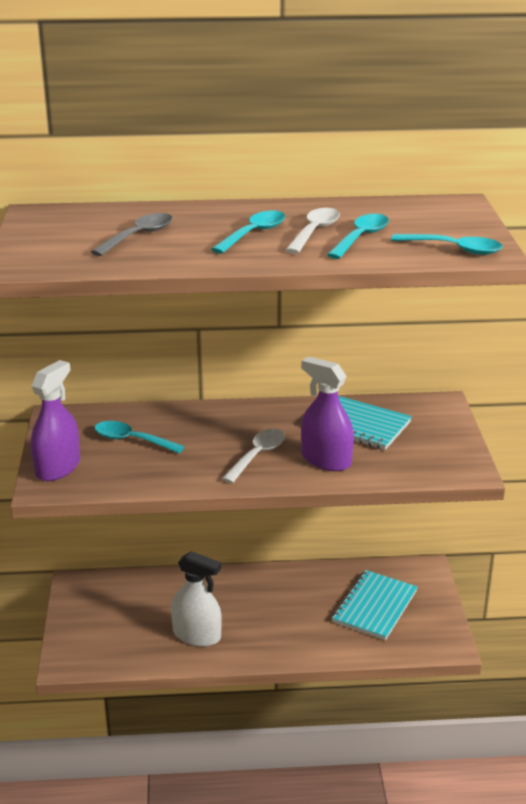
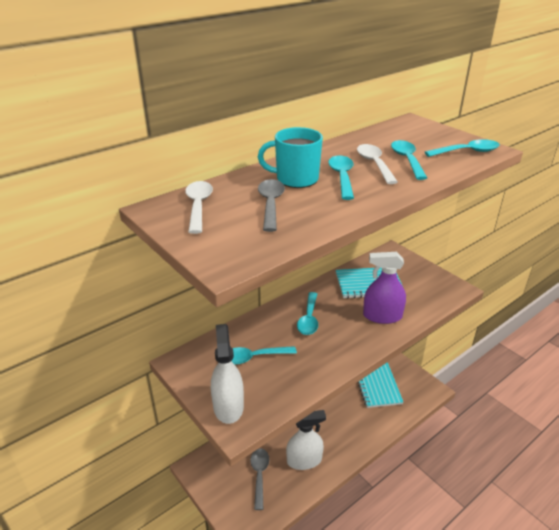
camera: 35 degrees left, 5 degrees up
(58, 467) = (228, 406): purple spray bottle -> white spray bottle
(133, 623) = (259, 475): none -> grey spoon
(203, 223) = (296, 179): none -> turquoise mug
(236, 430) = (309, 319): none -> turquoise spoon
(257, 455) = (342, 331): white spoon -> white spoon (198, 206)

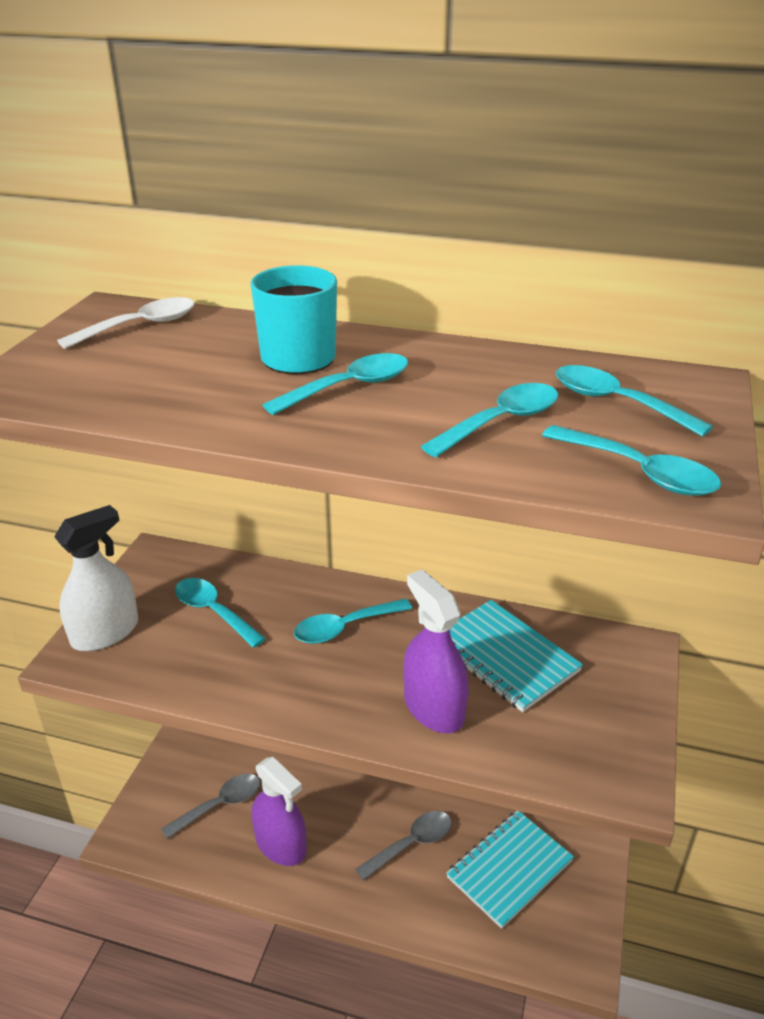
camera: 55 degrees right, 0 degrees up
(270, 204) = (193, 365): grey spoon -> grey spoon (411, 844)
(304, 460) = (281, 844): white spray bottle -> purple spray bottle
(374, 164) = (439, 398): white spoon -> none
(413, 138) = (616, 402): none -> turquoise spoon

